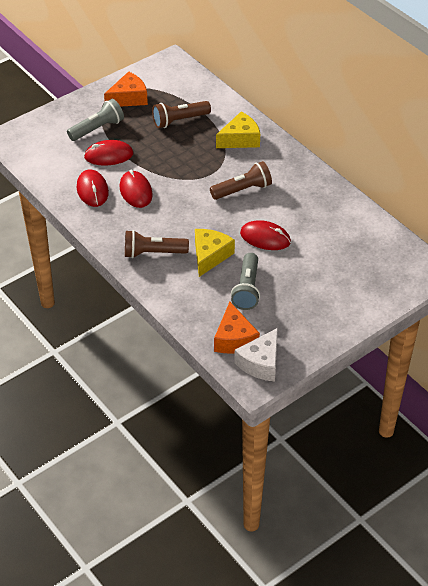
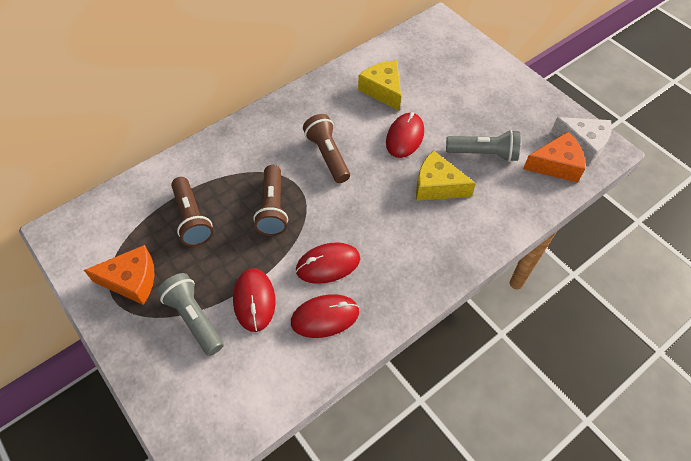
camera: 90 degrees left, 10 degrees up
(129, 98) = (132, 280): orange cheese -> orange cheese turned 120 degrees clockwise
(153, 253) = (438, 242): brown flashlight -> brown flashlight (273, 208)
(240, 139) = (237, 156): yellow cheese -> yellow cheese (383, 90)

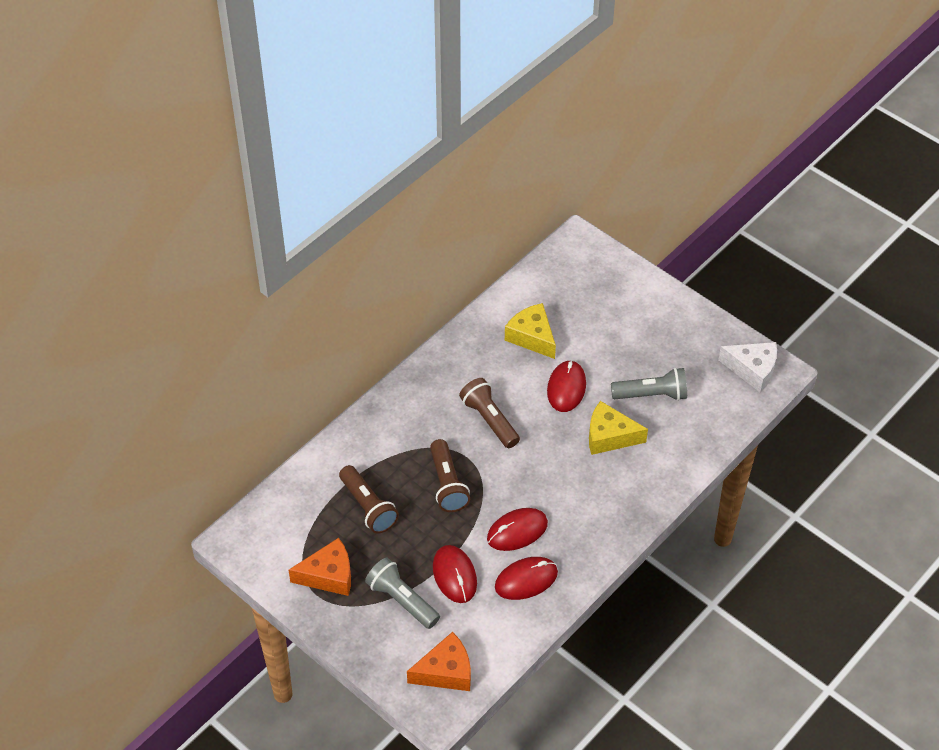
camera: 10 degrees left, 5 degrees down
(556, 165) = (727, 396): orange cheese -> orange cheese (446, 671)

